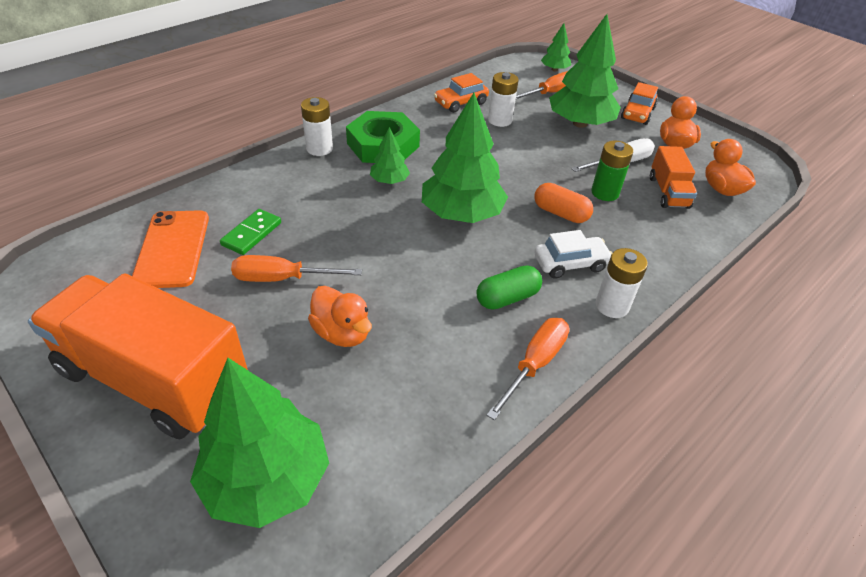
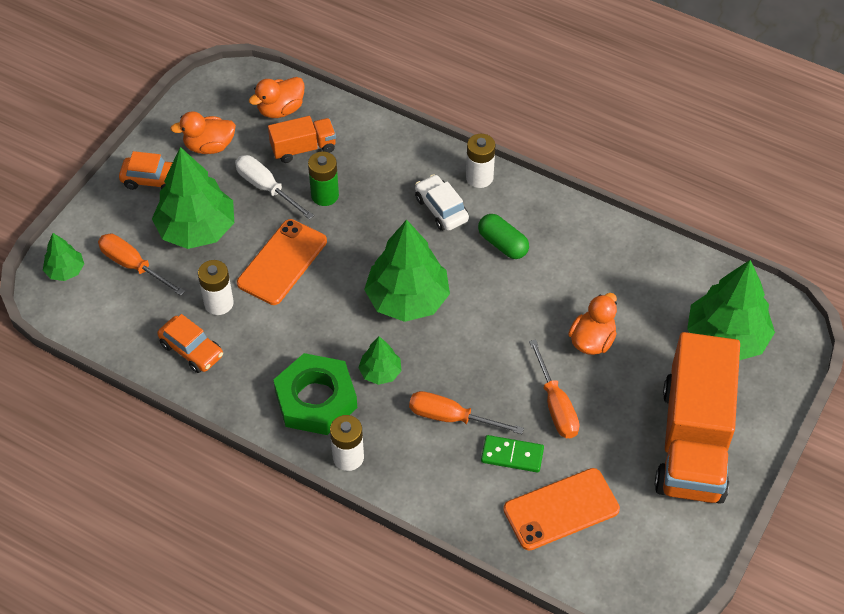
camera: 105 degrees left, 10 degrees up
(531, 155) = (282, 262): none -> orange phone
(534, 364) = (562, 216): orange screwdriver -> orange screwdriver (451, 418)
(560, 213) = (373, 225): orange capsule -> none

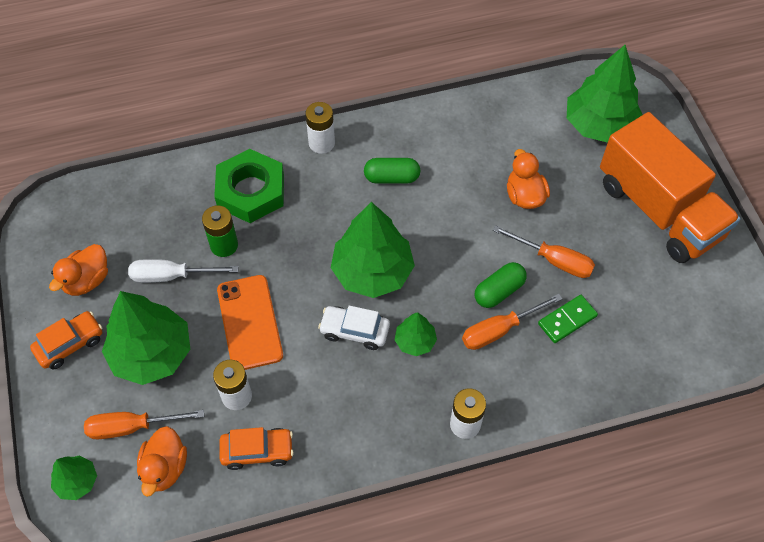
camera: 45 degrees left, 5 degrees up
(280, 109) = (114, 207): orange duck -> orange duck (165, 468)
(303, 148) = (166, 223): orange truck -> none
(316, 399) = (393, 403): green nut -> green nut (251, 191)
(441, 209) = (321, 187): white car -> white car (354, 331)
(485, 391) = (499, 291): none -> green capsule
(561, 509) = (638, 328): orange phone -> none

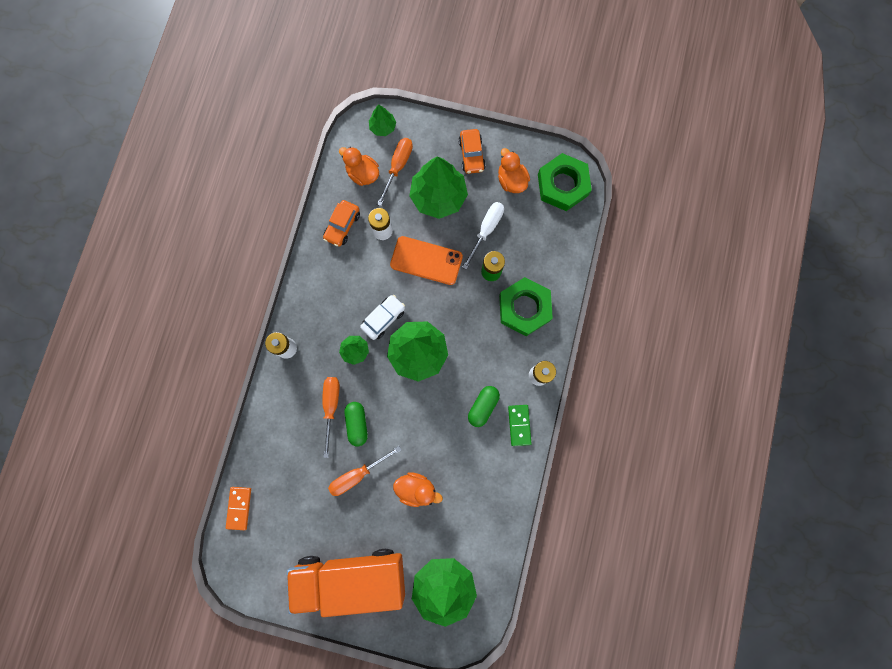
camera: 120 degrees right, 20 degrees up
(66, 223) = (562, 185): none -> green nut
(567, 320) = (312, 454): green domino -> green domino (519, 425)
(685, 364) = (239, 508): none -> orange domino

